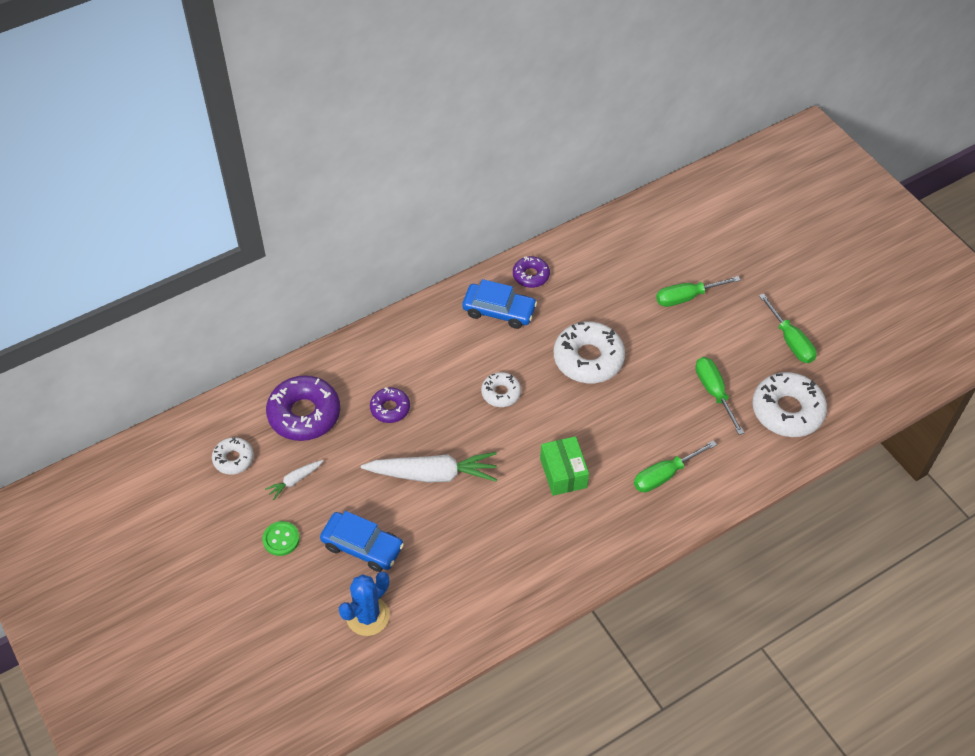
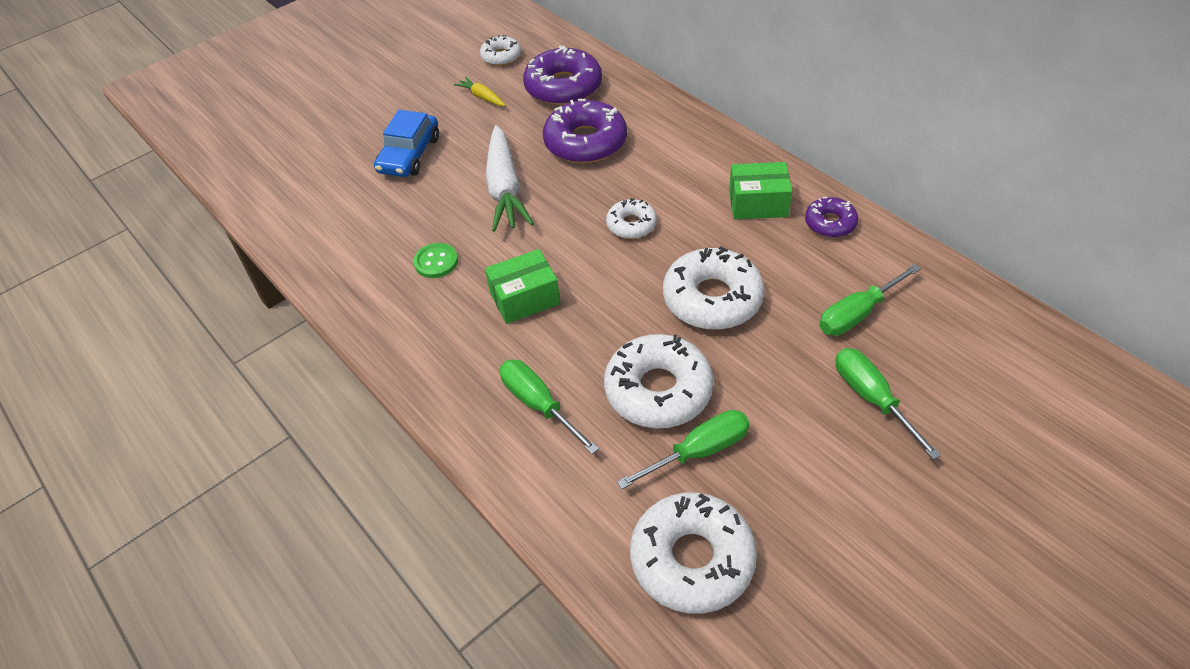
camera: 85 degrees right, 5 degrees down
(281, 539) = (414, 102): green button -> green button (436, 262)
(295, 481) = (482, 97): white carrot -> yellow carrot
(367, 616) = (329, 173): blue cactus -> none
(390, 408) = (585, 142): purple donut -> purple donut, size x1.82
(499, 311) = (758, 203): blue car -> green box
(663, 405) = (658, 390): none -> white donut
(790, 340) = (843, 555): green screwdriver -> green screwdriver (858, 313)

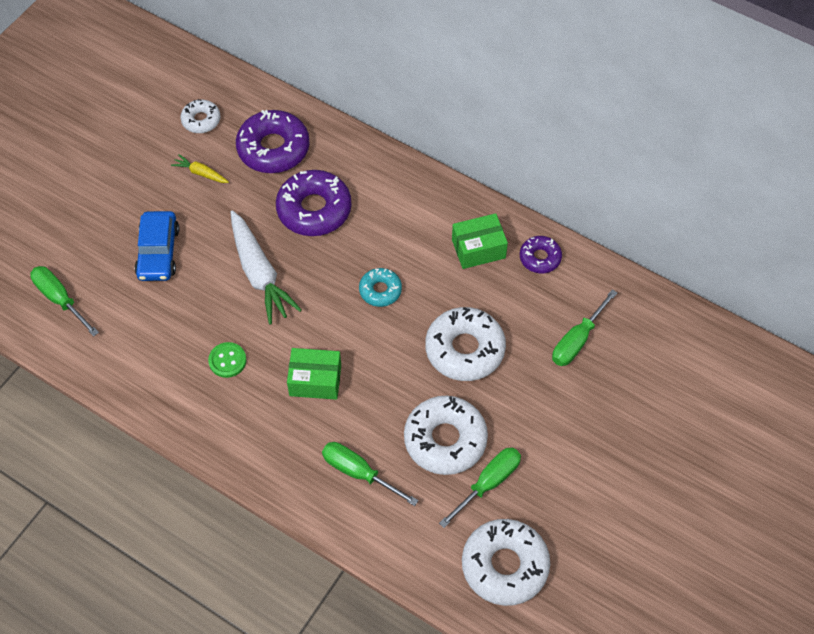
camera: 20 degrees left, 10 degrees up
(525, 298) = (315, 380): green box -> green box turned 45 degrees clockwise
(631, 224) = (380, 290): white donut -> turquoise donut
(872, 399) = (601, 412): green screwdriver -> green screwdriver (60, 299)

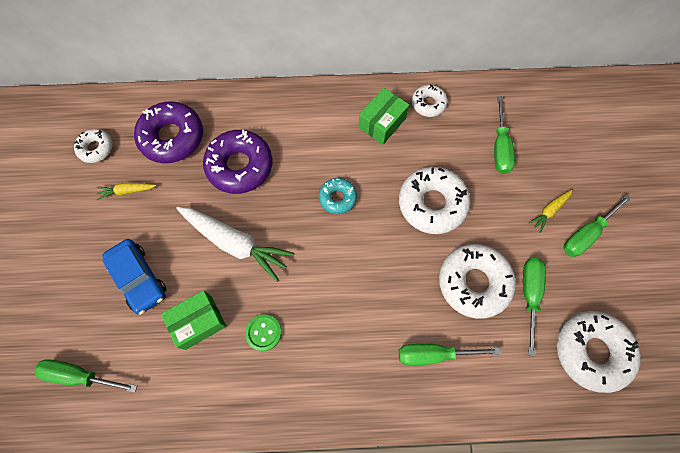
camera: 35 degrees left, 10 degrees up
(315, 380) = (344, 302): green box -> green box (198, 322)
(540, 258) = (428, 104): purple donut -> white donut
(575, 426) = (549, 211): none -> yellow carrot
(593, 469) = (586, 234): none -> green screwdriver

